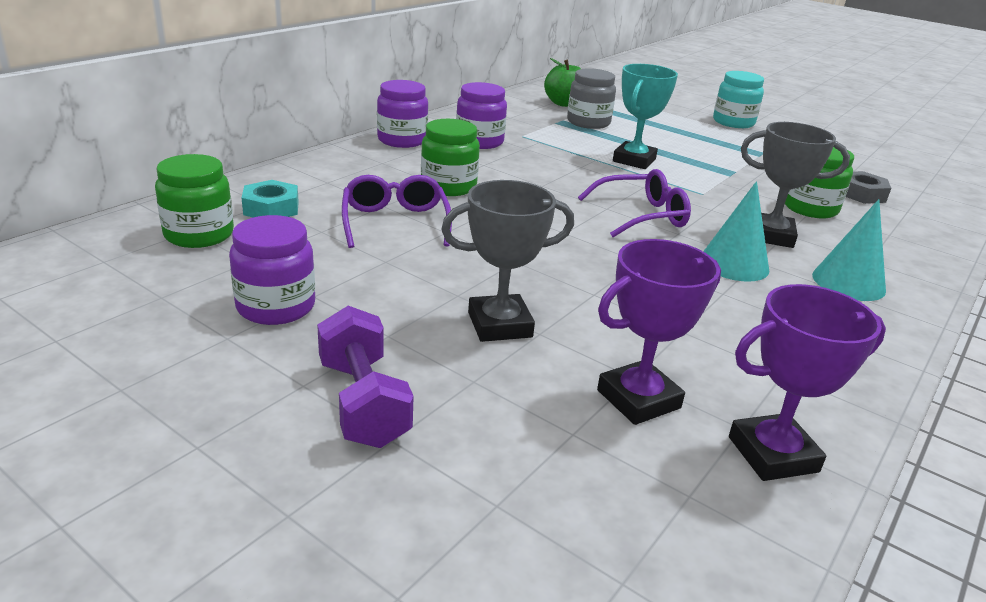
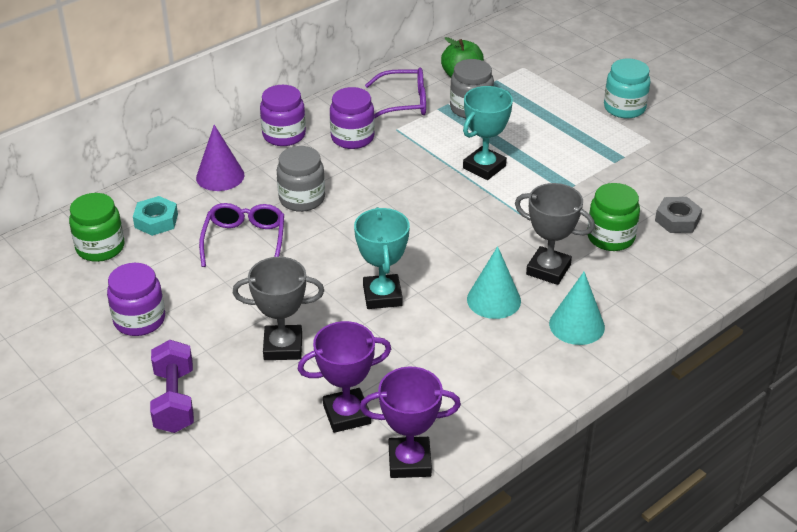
camera: 15 degrees right, 10 degrees up
(340, 170) = (220, 176): none -> purple cone
(448, 186) = (302, 199): green jar -> grey jar
(599, 266) = (382, 296): none -> turquoise trophy
(641, 215) = (449, 241): purple glasses -> purple glasses (404, 103)

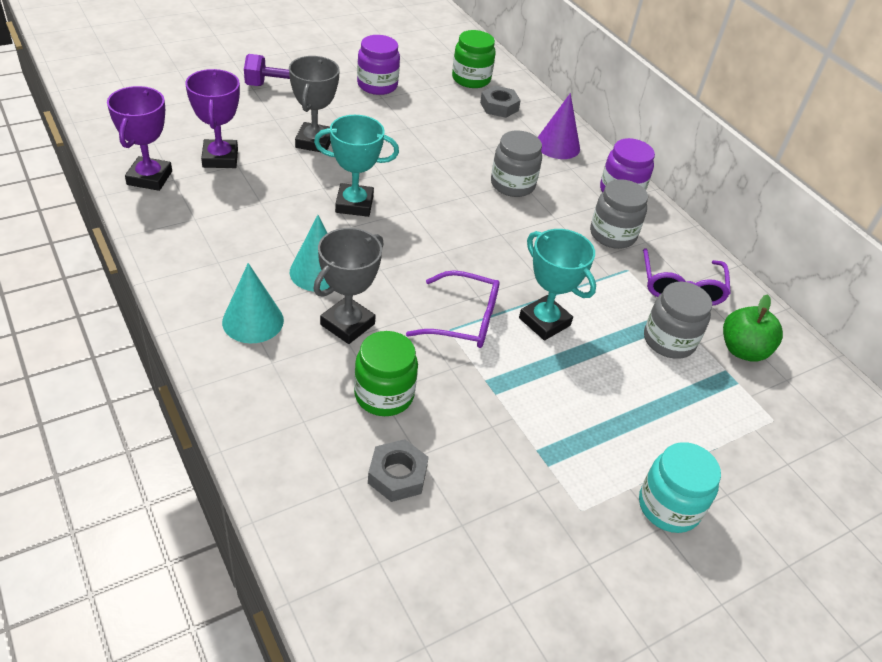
camera: 95 degrees right, 5 degrees up
(156, 221) = (499, 106): turquoise nut -> grey nut
(244, 240) = (459, 144): purple glasses -> purple glasses (464, 320)
(352, 138) = (612, 235): purple jar -> grey jar

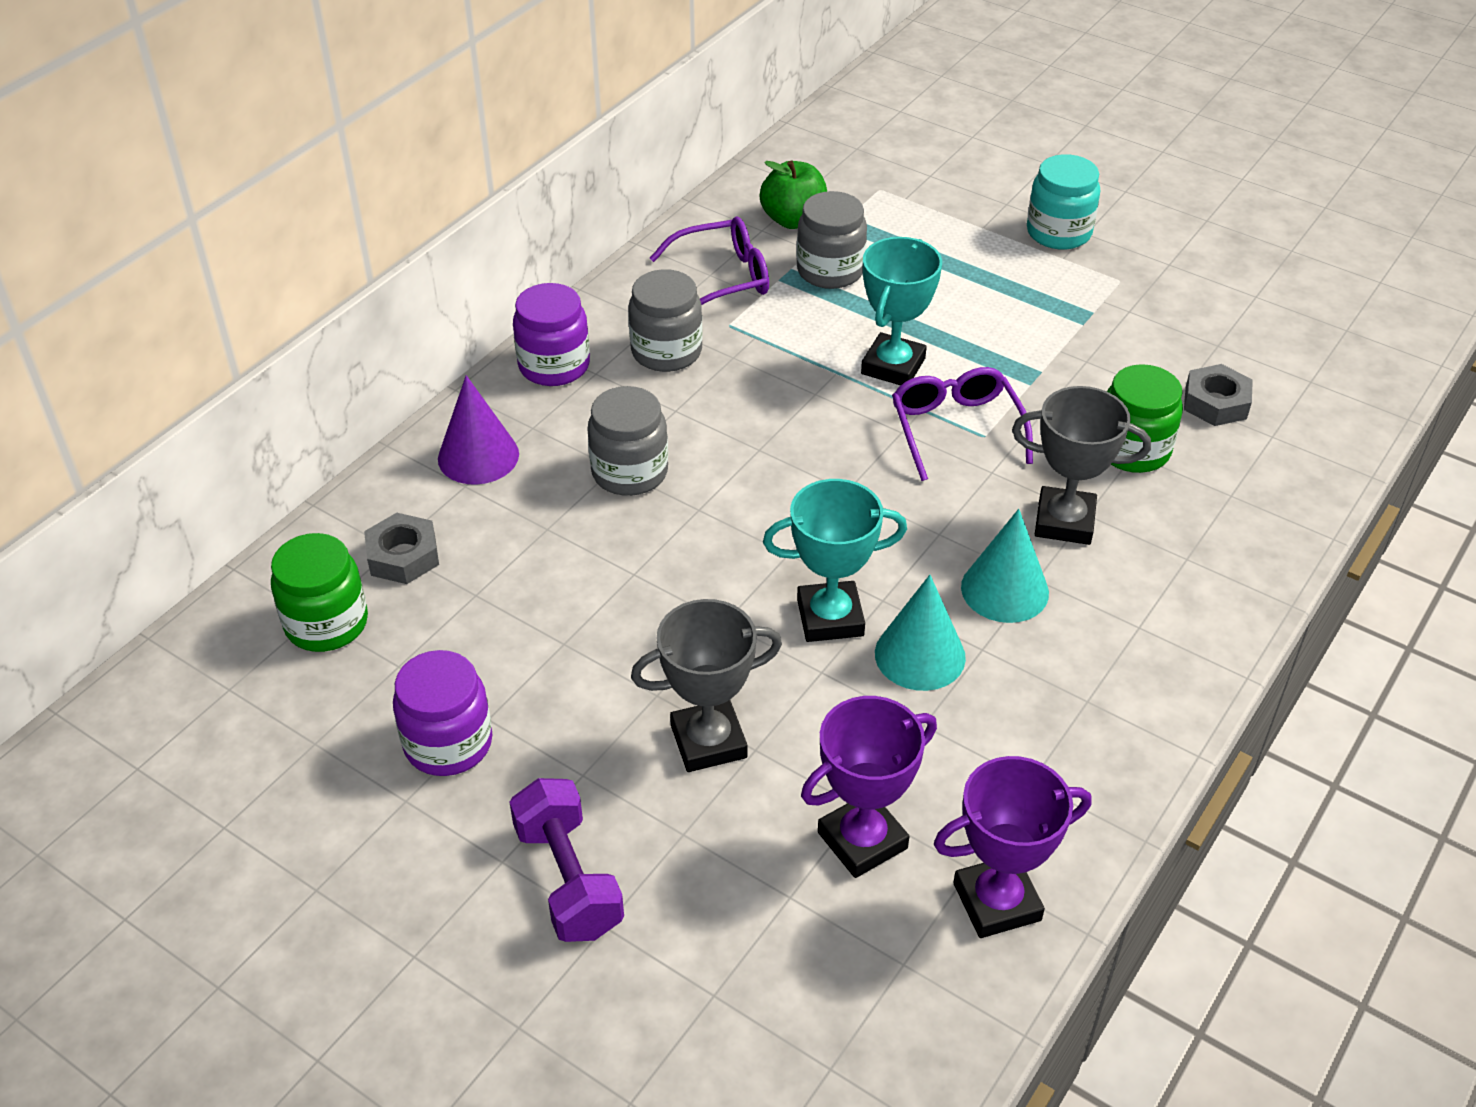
camera: 110 degrees left, 0 degrees up
(253, 321) = (1147, 607): turquoise cone -> turquoise cone (920, 655)
(354, 204) = (830, 617): turquoise trophy -> turquoise trophy turned 75 degrees counterclockwise

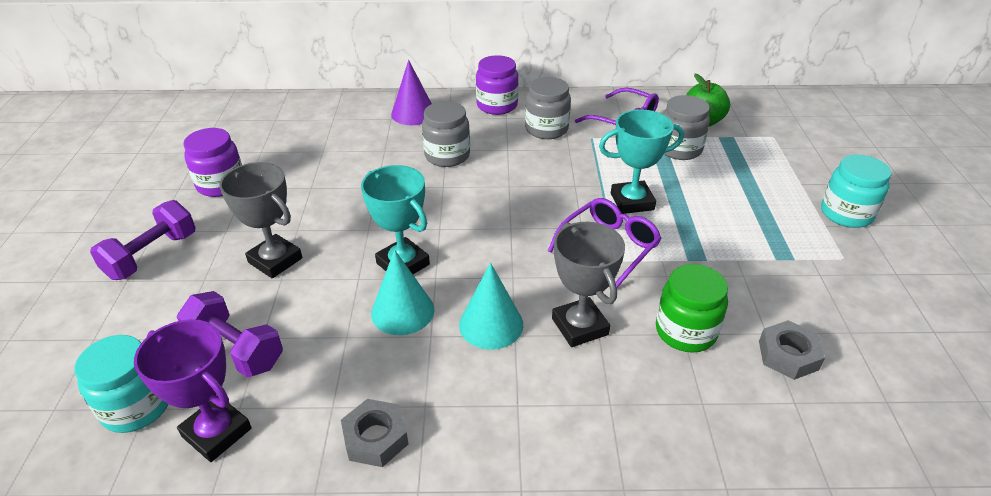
camera: 55 degrees right, 5 degrees down
(326, 623) = (273, 124): green jar -> none
(403, 556) = (330, 123): grey nut -> grey nut (375, 438)
(862, 840) = (236, 349): purple trophy -> purple dumbbell
(892, 973) = (136, 406): none -> turquoise jar

